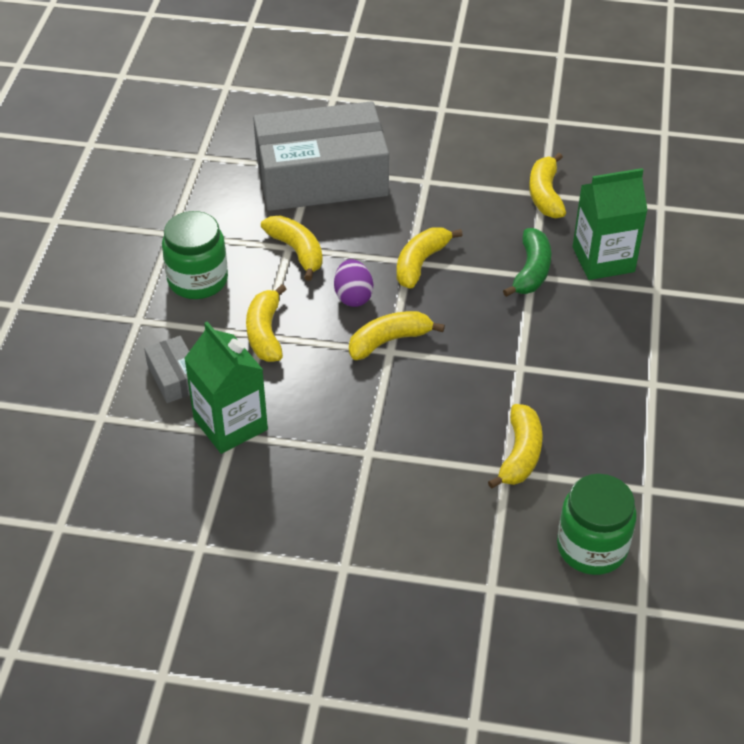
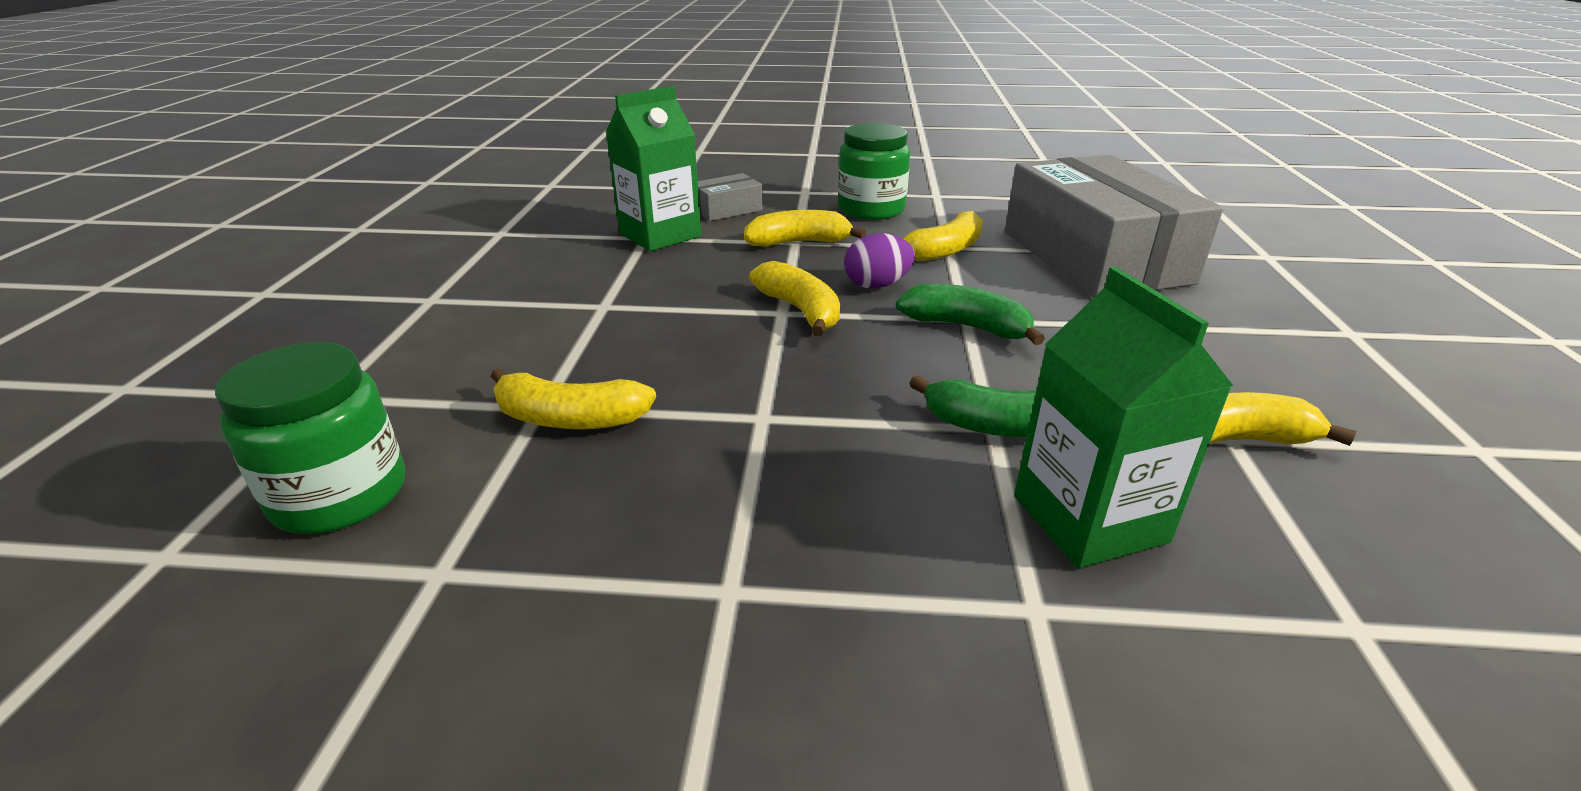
camera: 85 degrees right, 15 degrees down
(420, 263) = (966, 327): yellow banana -> green banana

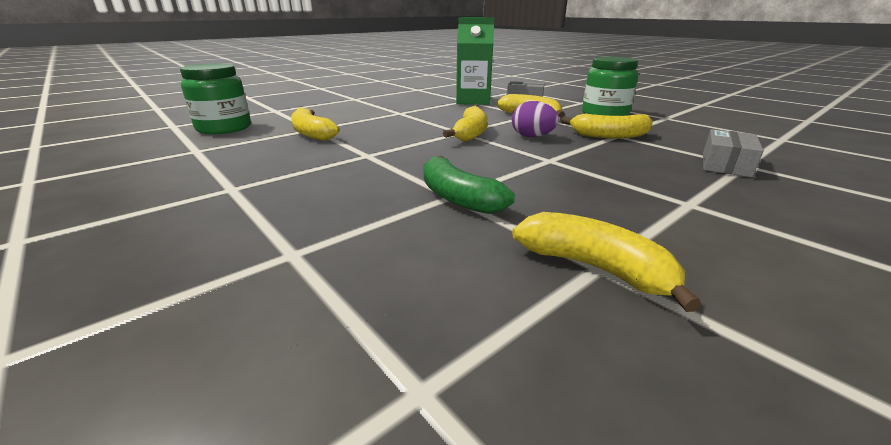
camera: 45 degrees right, 5 degrees down
(966, 327) = (541, 162): green banana -> none
(1089, 519) = (403, 245): green carton -> none
(1095, 257) = (725, 164): grey box -> grey box, size x0.41

